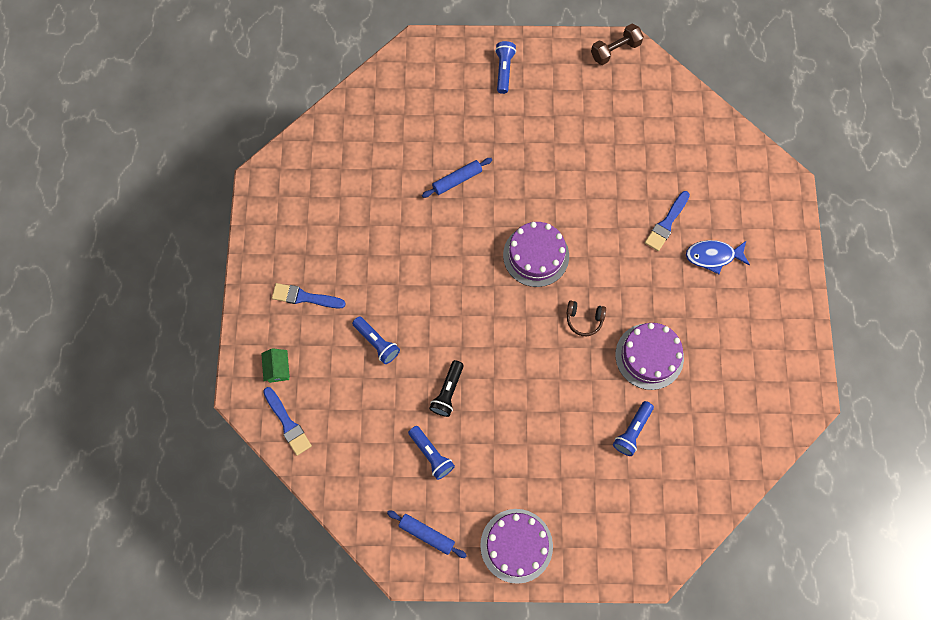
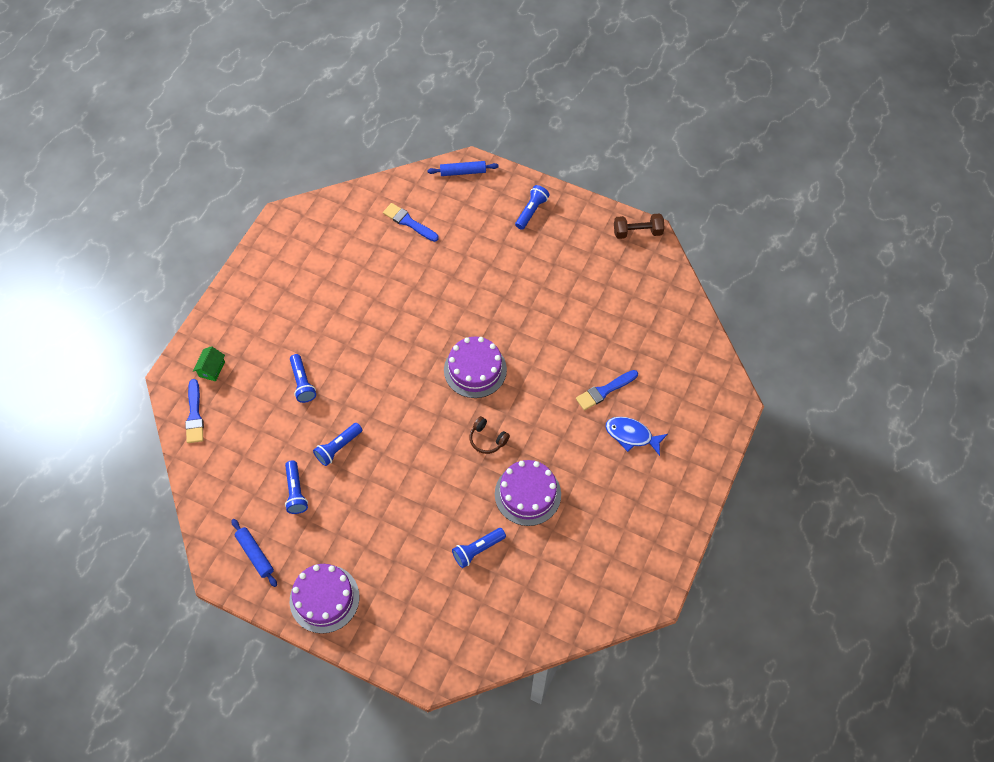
camera: 25 degrees right, 10 degrees down
(304, 297) = (265, 322): blue brush -> blue brush (408, 222)
(448, 392) = (338, 448): black flashlight -> blue flashlight
(457, 180) = (442, 282): blue rolling pin -> blue rolling pin (463, 172)

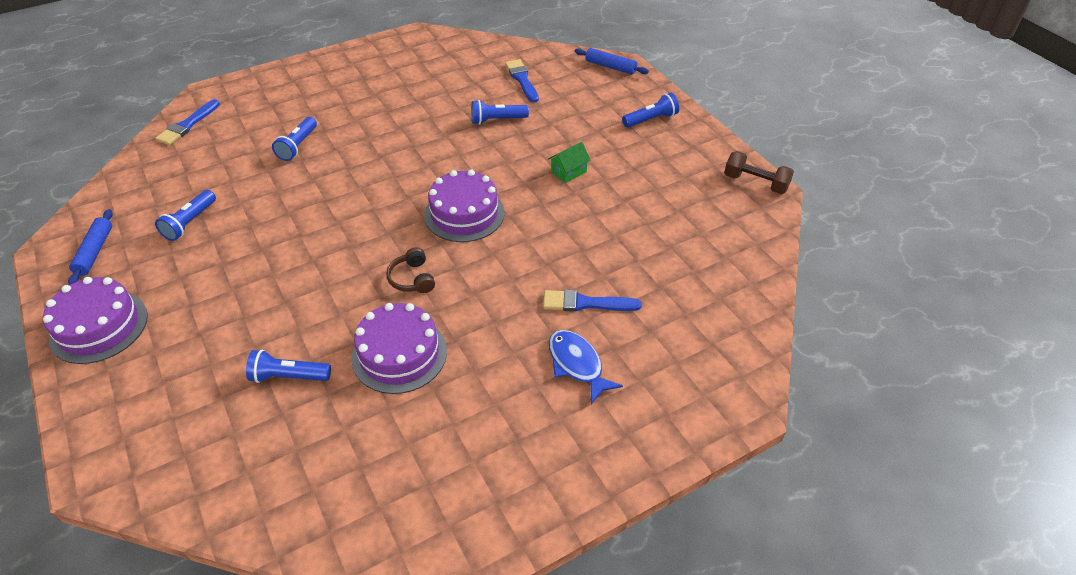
camera: 35 degrees right, 15 degrees down
(212, 369) = (240, 102): green house -> green house (568, 172)
(338, 448) = (267, 209): blue flashlight -> blue flashlight (497, 120)

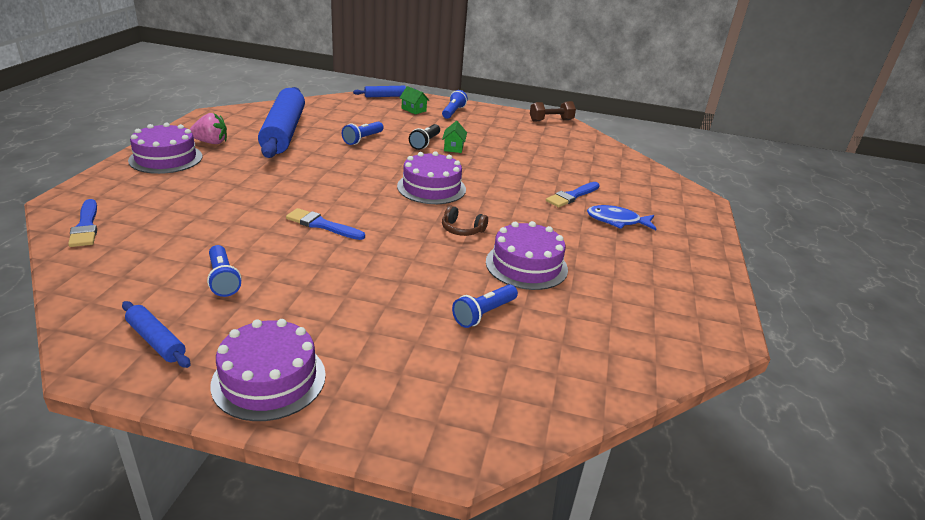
camera: 50 degrees left, 15 degrees down
(298, 146) = (233, 200): blue flashlight -> none
(317, 76) = (166, 158): none -> purple cake
(371, 70) = (211, 142): none -> pink strawberry
(442, 81) = (284, 132): none -> blue rolling pin
(522, 79) = (340, 116): blue brush -> blue brush (322, 225)
(549, 152) = (425, 143): none -> black flashlight
(611, 99) = (414, 110): none -> green house

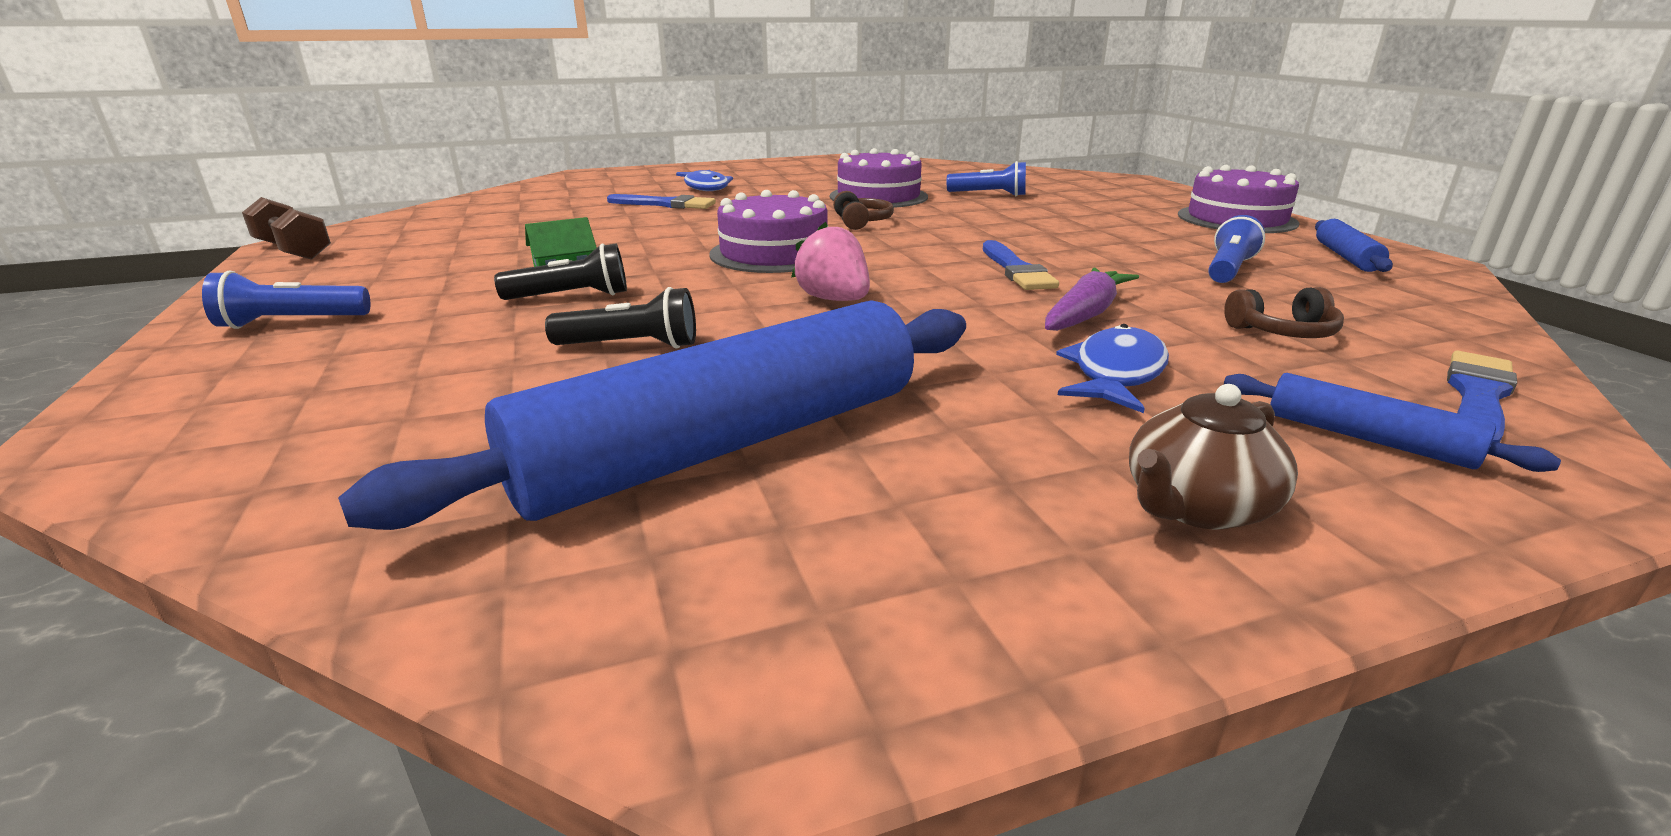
camera: 120 degrees left, 5 degrees down
(166, 158) = (1196, 507): purple cake -> brown teapot
(169, 233) = (1283, 332): none -> brown headphones
(211, 142) = (985, 508): pink strawberry -> pink strawberry (834, 300)
(217, 185) = (1115, 373): none -> blue fish
(256, 209) = (1085, 314): none -> purple carrot
(363, 139) = (631, 346): blue flashlight -> black flashlight
(385, 96) = (145, 439): blue rolling pin -> blue rolling pin (1367, 438)
(414, 110) = (302, 362): green house -> none

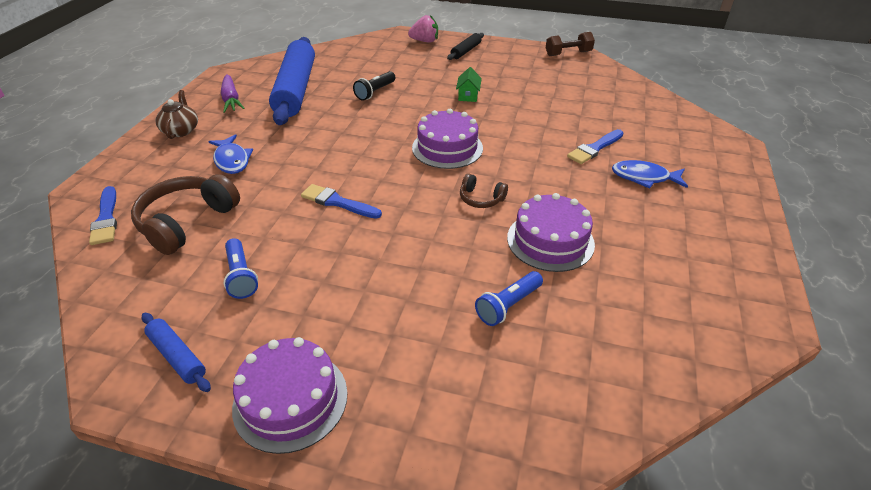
camera: 125 degrees right, 15 degrees up
(291, 323) = (466, 51): blue flashlight -> black rolling pin
(572, 296) = (439, 92): black flashlight -> none
(834, 300) = (366, 138): pink strawberry -> pink strawberry (425, 41)
(1085, 314) = (272, 186): purple carrot -> purple carrot (231, 99)
(1283, 332) = (187, 222): brown headphones -> brown headphones, size x1.95
(1367, 438) = (144, 175): blue rolling pin -> none

